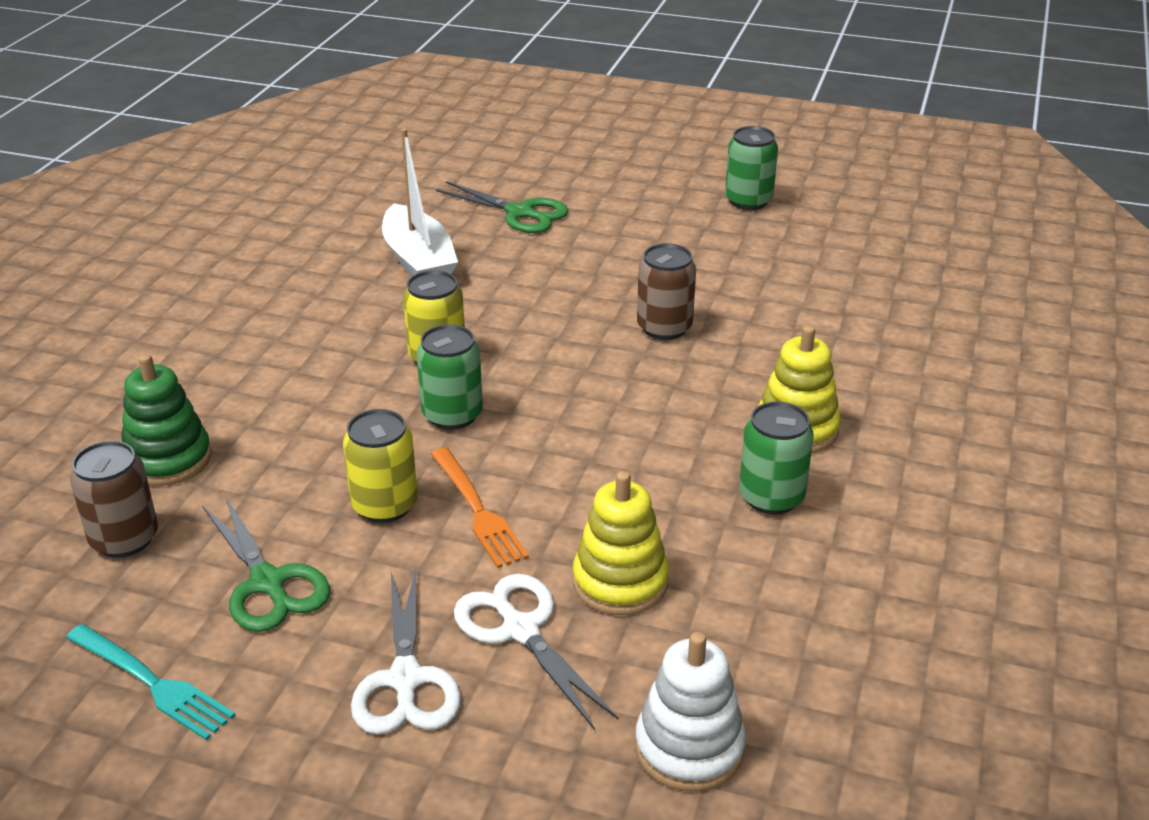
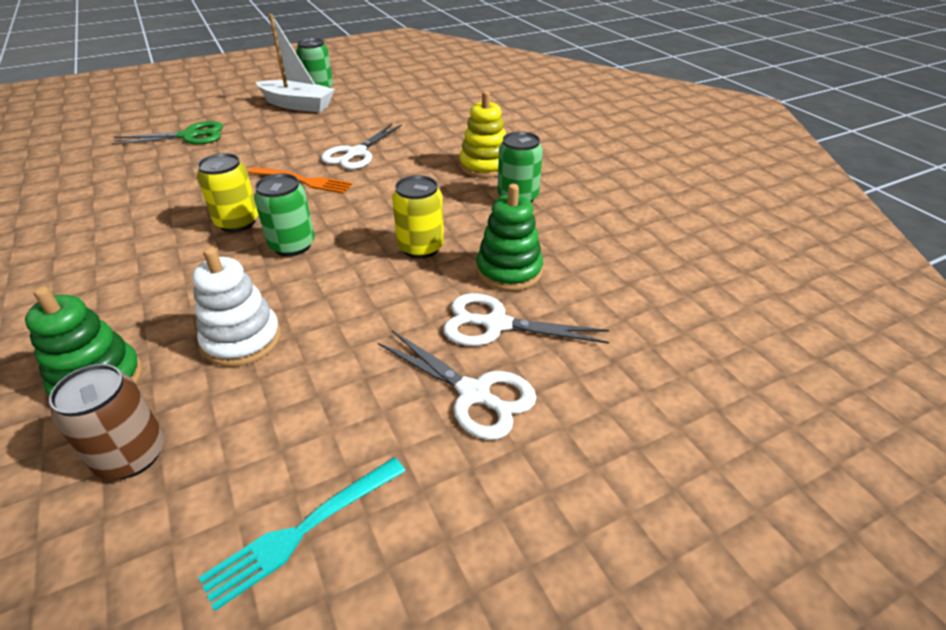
camera: 45 degrees left, 5 degrees up
(153, 683) = (302, 531): turquoise fork -> turquoise fork turned 150 degrees clockwise
(268, 583) = (301, 405): green scissors -> none
(385, 505) = (318, 313): yellow can -> yellow can (421, 247)
(418, 261) = (151, 182): white boat -> white boat (297, 105)
(478, 511) = (382, 283): orange fork -> orange fork (303, 181)
(620, 582) = (509, 271): yellow stacking toy -> green stacking toy
(664, 328) = (356, 154): brown can -> white scissors
(689, 748) = (654, 321): white stacking toy -> white stacking toy (242, 340)

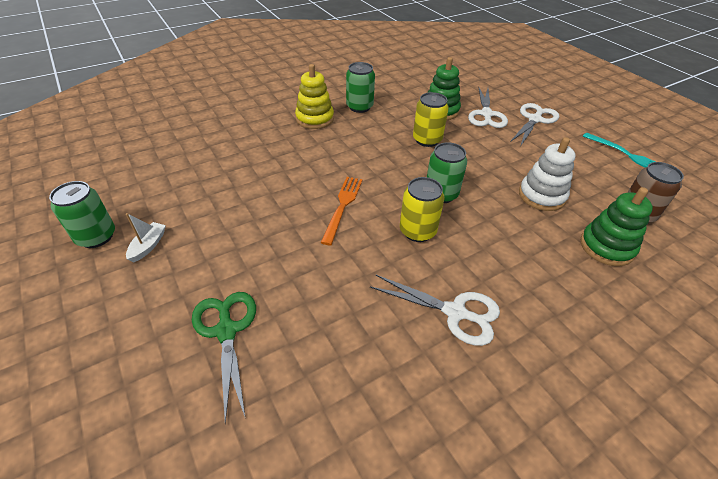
camera: 95 degrees left, 5 degrees up
(297, 105) = (148, 246): white boat -> white boat, size x0.47
(356, 154) = (289, 182): white scissors -> white scissors (456, 313)

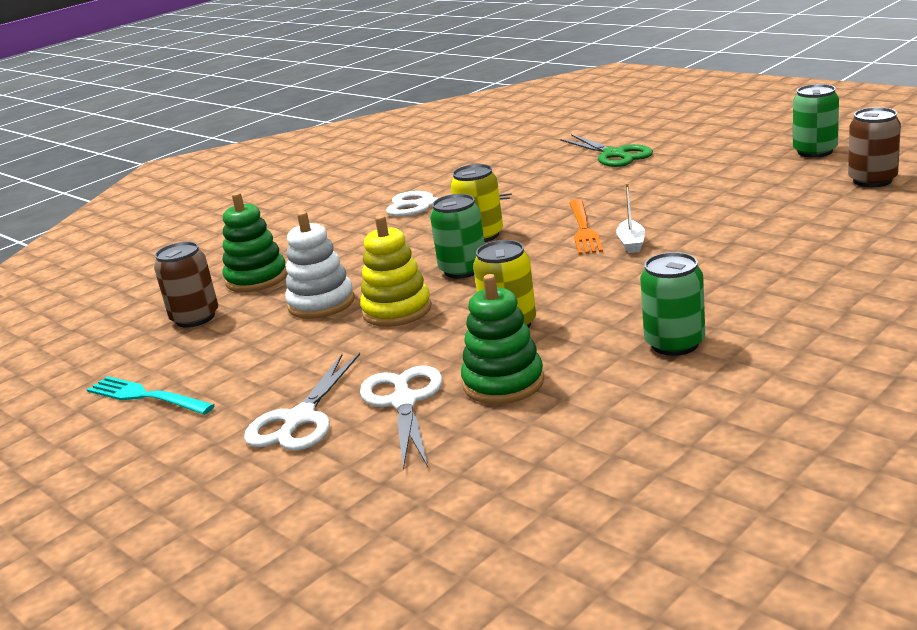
camera: 170 degrees right, 20 degrees down
(130, 180) = (872, 180): none -> brown can
(148, 246) = (753, 161): white boat -> white boat (631, 243)
(314, 119) = (735, 301): yellow stacking toy -> yellow stacking toy (397, 310)

